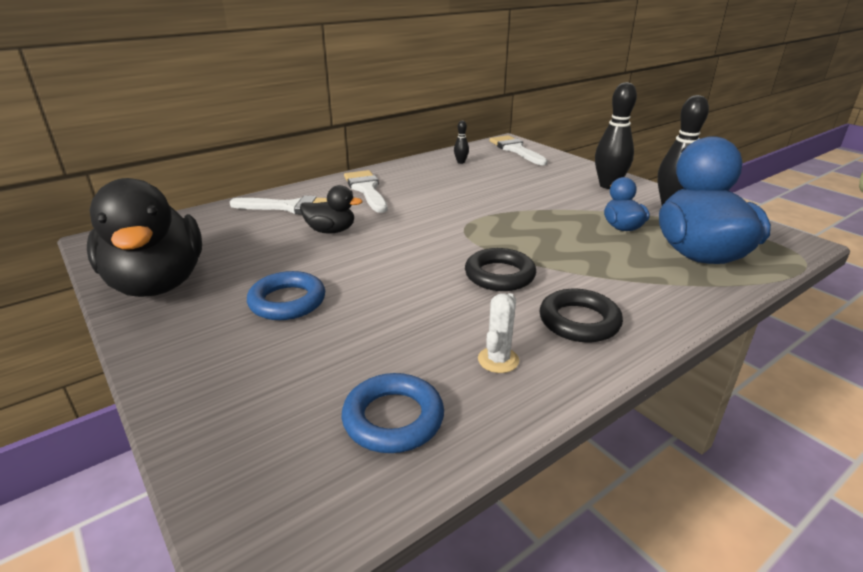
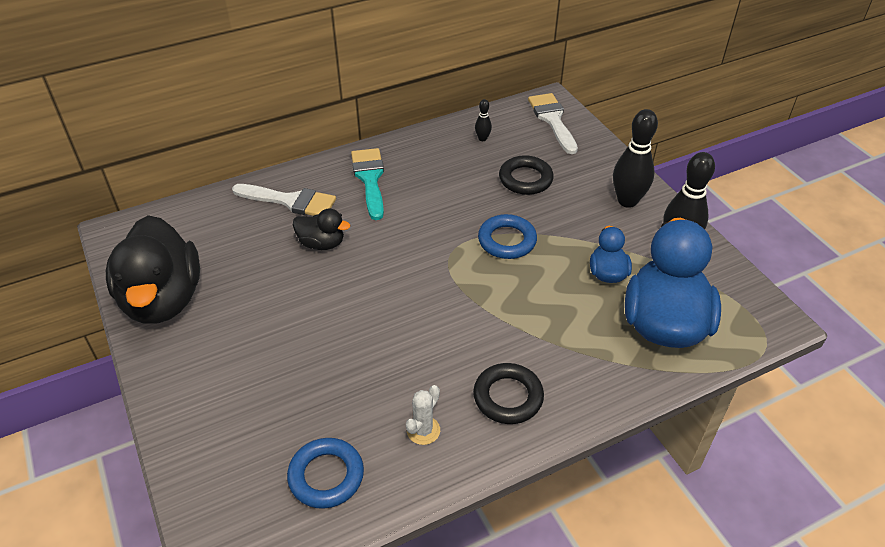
camera: 10 degrees right, 15 degrees up
(287, 301) = (268, 337): blue ring -> blue ring (507, 240)
(366, 189) = (370, 179): white brush -> turquoise brush
(499, 275) = (460, 328): black ring -> black ring (525, 179)

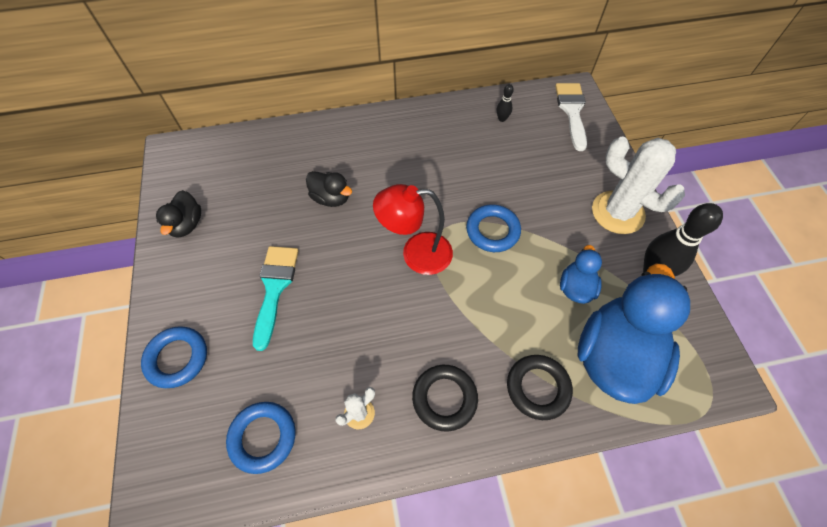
camera: 15 degrees right, 15 degrees up
(163, 299) = (187, 224): black duck -> black duck, size x0.48
(200, 427) = (177, 358): none -> blue ring
(290, 201) = (318, 150): white brush -> none
(370, 179) = (391, 141): turquoise brush -> turquoise brush (274, 288)
(433, 276) = (416, 254): none -> red lamp
(525, 179) = (528, 169): black ring -> black ring (537, 388)
(627, 201) = (617, 212): black bowling pin -> white cactus

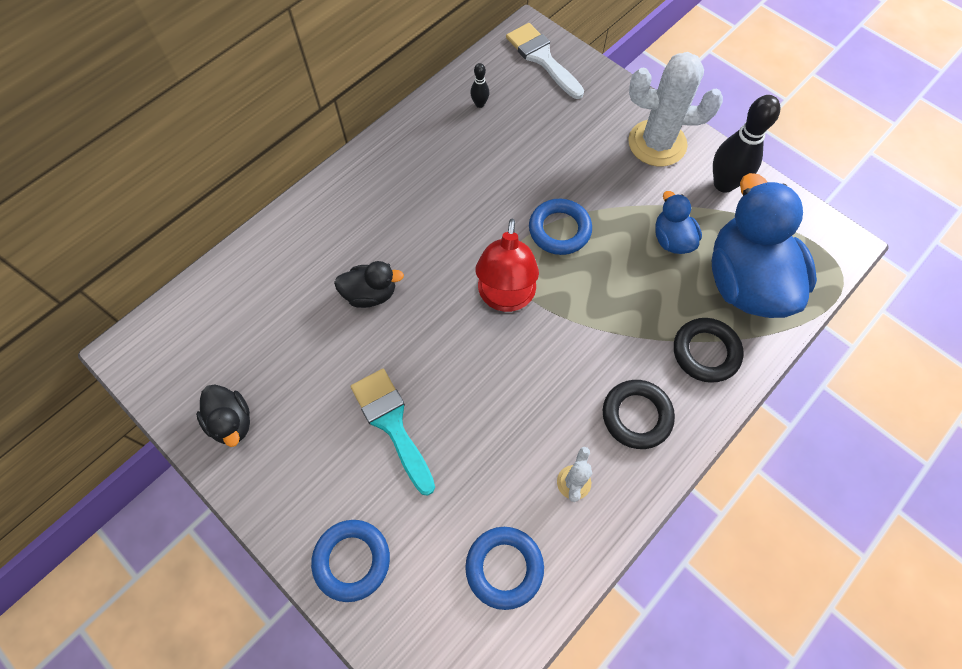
camera: 35 degrees left, 5 degrees up
(416, 254) = (505, 298): red lamp -> red lamp turned 45 degrees counterclockwise

